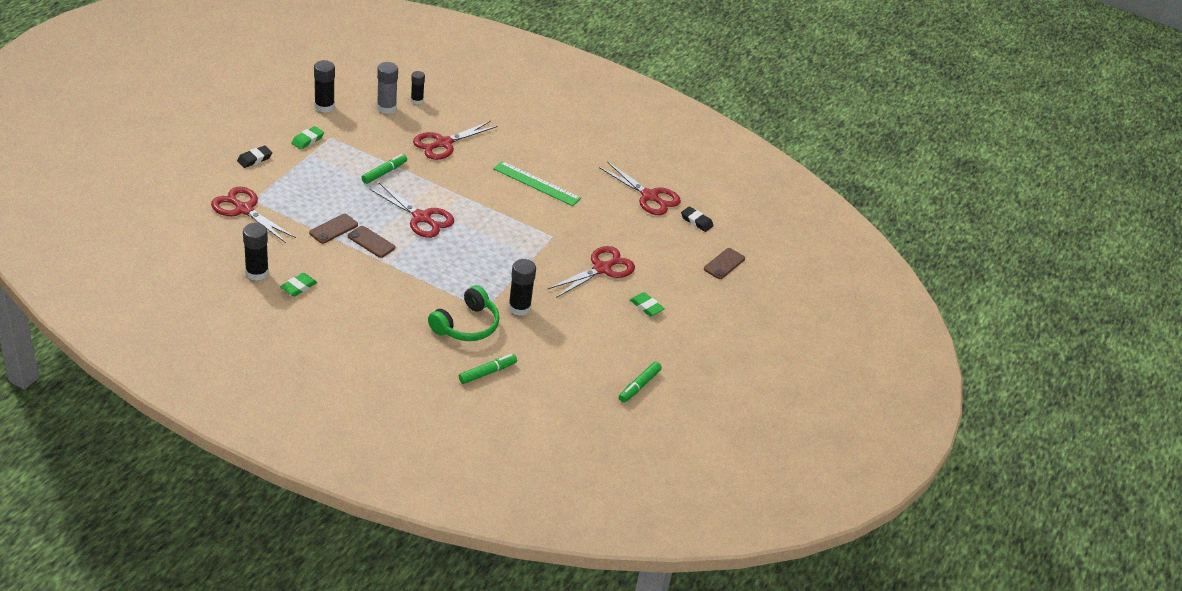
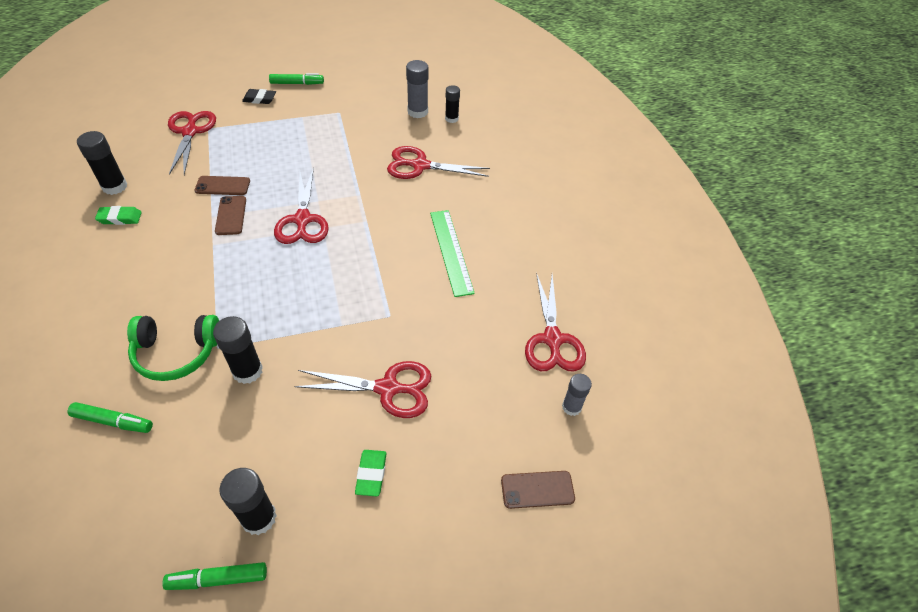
camera: 50 degrees right, 10 degrees up
(307, 140) = (318, 105): green eraser -> none
(324, 106) = (371, 87): black glue stick -> black glue stick (259, 518)
(384, 173) = (334, 163): green marker -> green marker (297, 83)
(696, 221) = (571, 407): black eraser -> grey glue stick

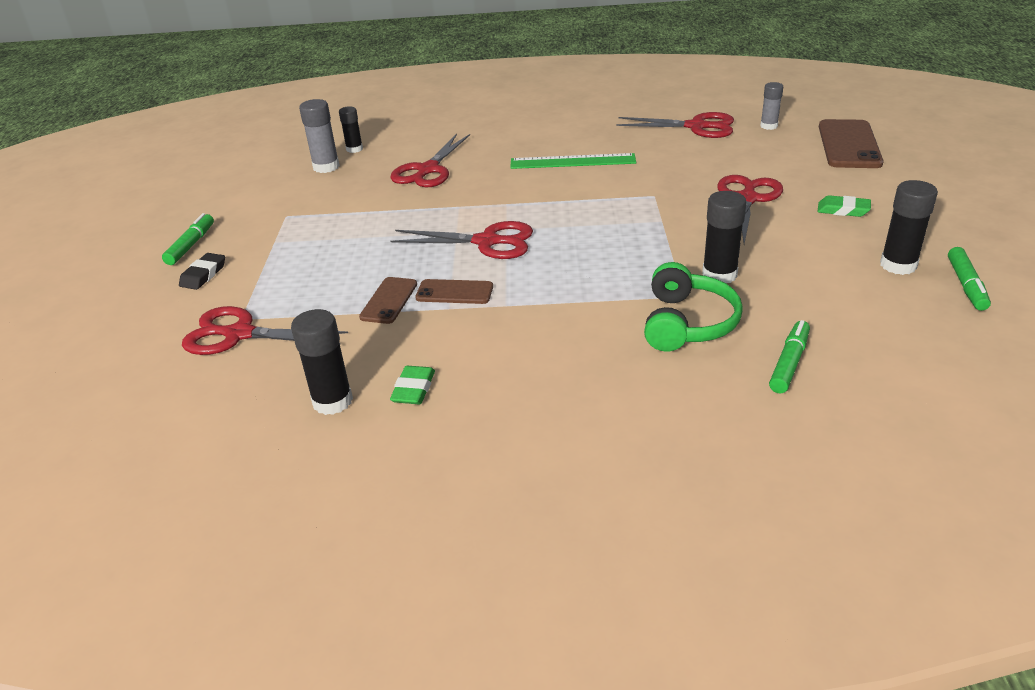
camera: 70 degrees left, 15 degrees down
(537, 489) = (849, 145): brown phone -> brown phone, size x1.75

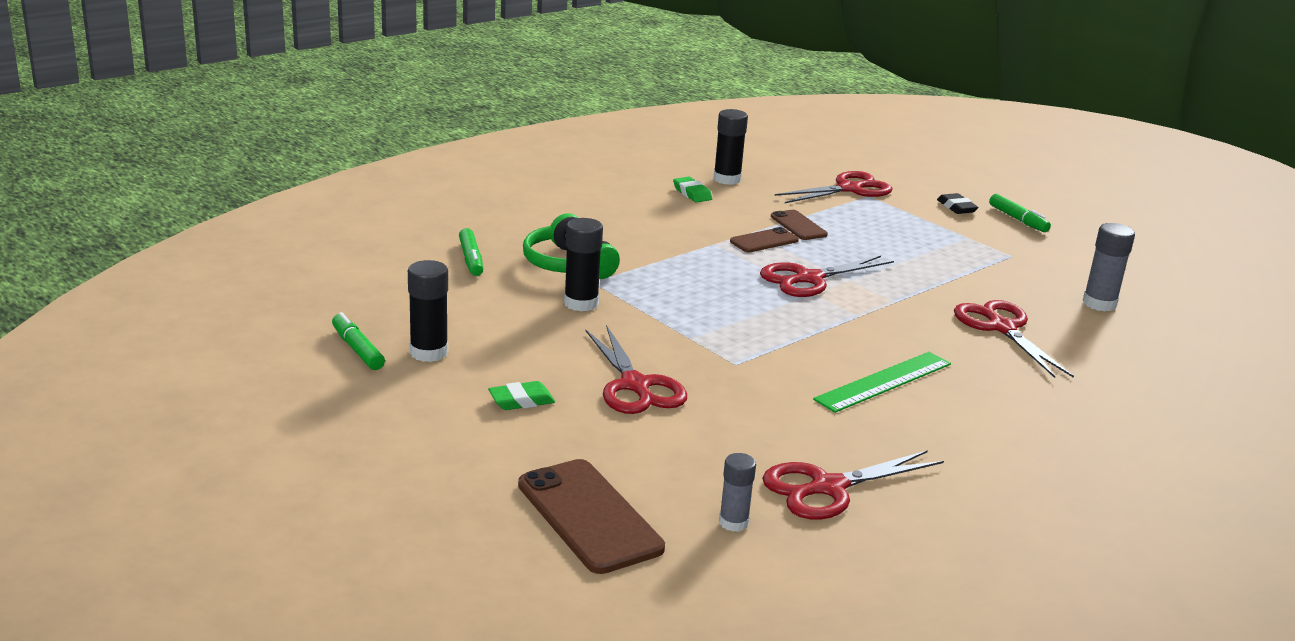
camera: 135 degrees right, 10 degrees down
(354, 149) = (1127, 330): black glue stick -> none

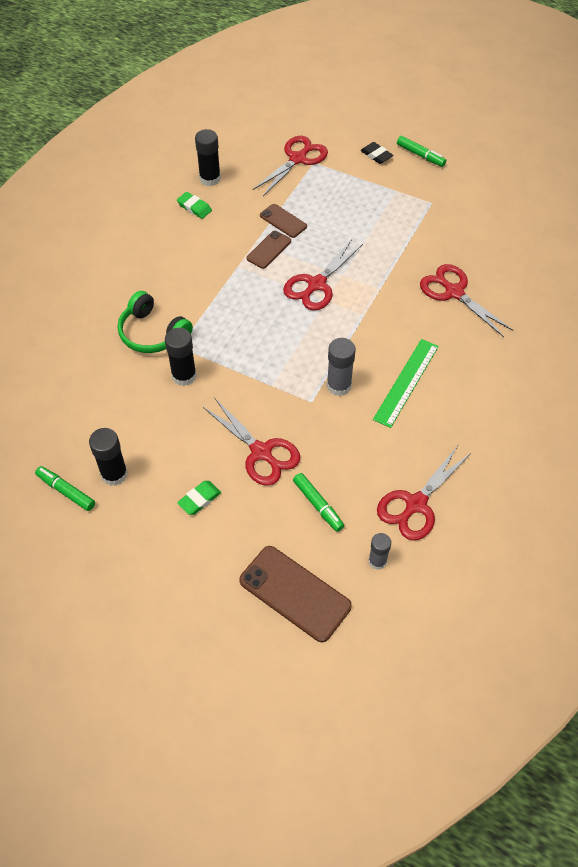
camera: 20 degrees left, 30 degrees up
(471, 259) = (84, 354): green marker -> green marker (318, 505)
(1099, 304) = (502, 239): grey glue stick -> grey glue stick (339, 386)

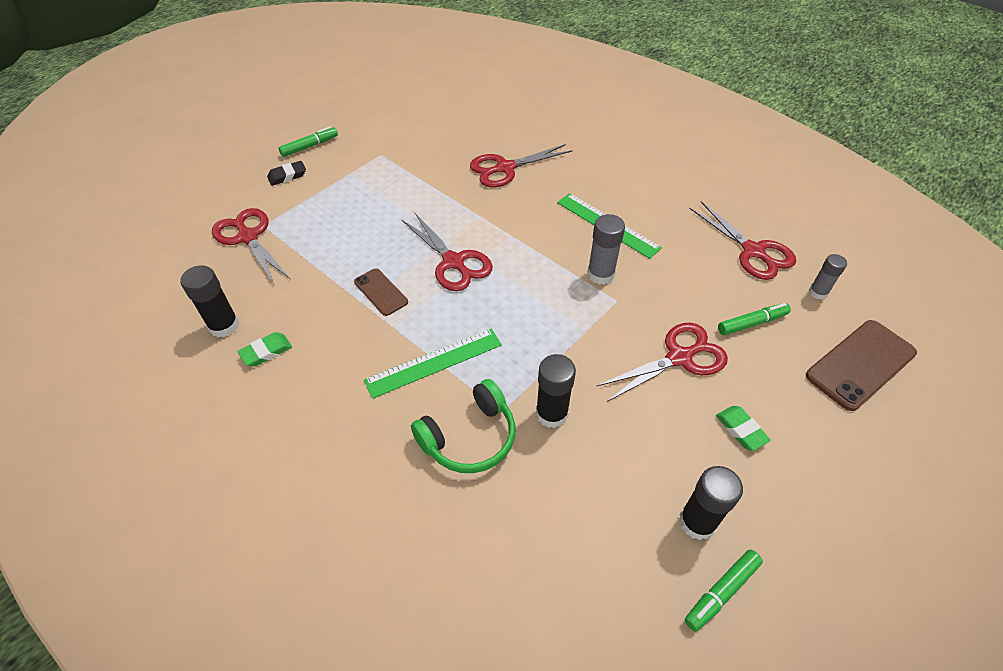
camera: 75 degrees left, 5 degrees down
(211, 298) = (434, 362): none -> green ruler
(283, 221) = (341, 270): brown phone -> none

